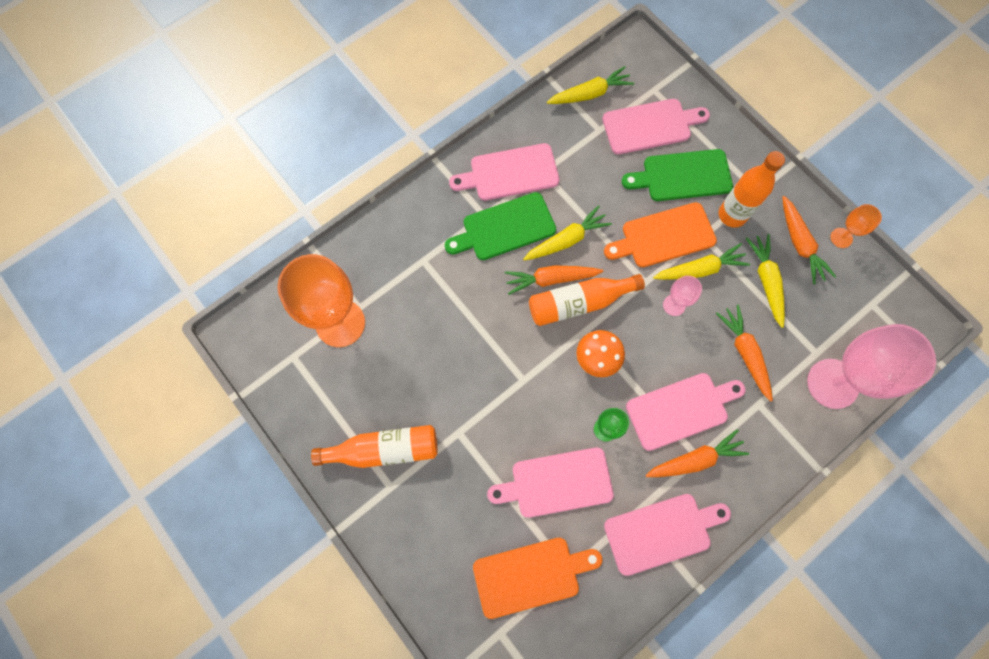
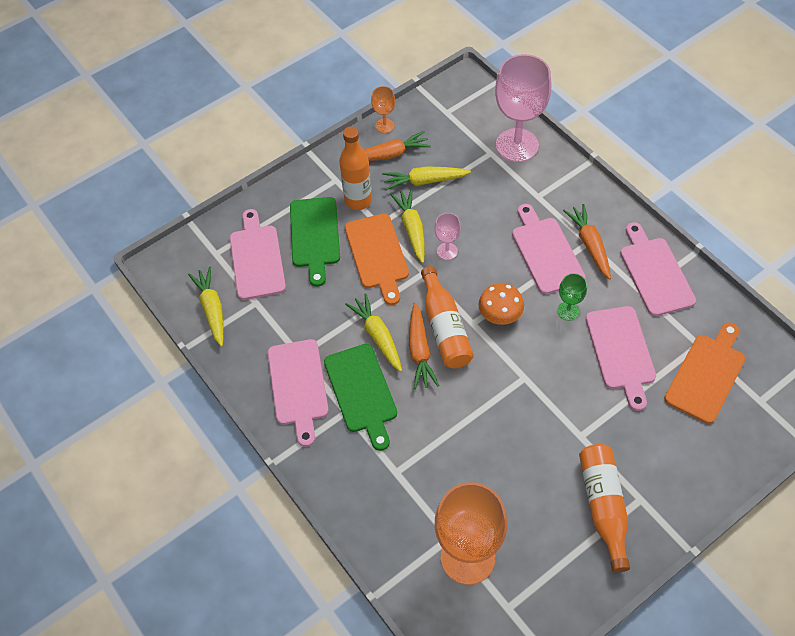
camera: 85 degrees left, 15 degrees down
(531, 576) = (707, 375): orange cutting board -> orange cutting board turned 45 degrees clockwise
(745, 353) = (492, 202): orange carrot -> none

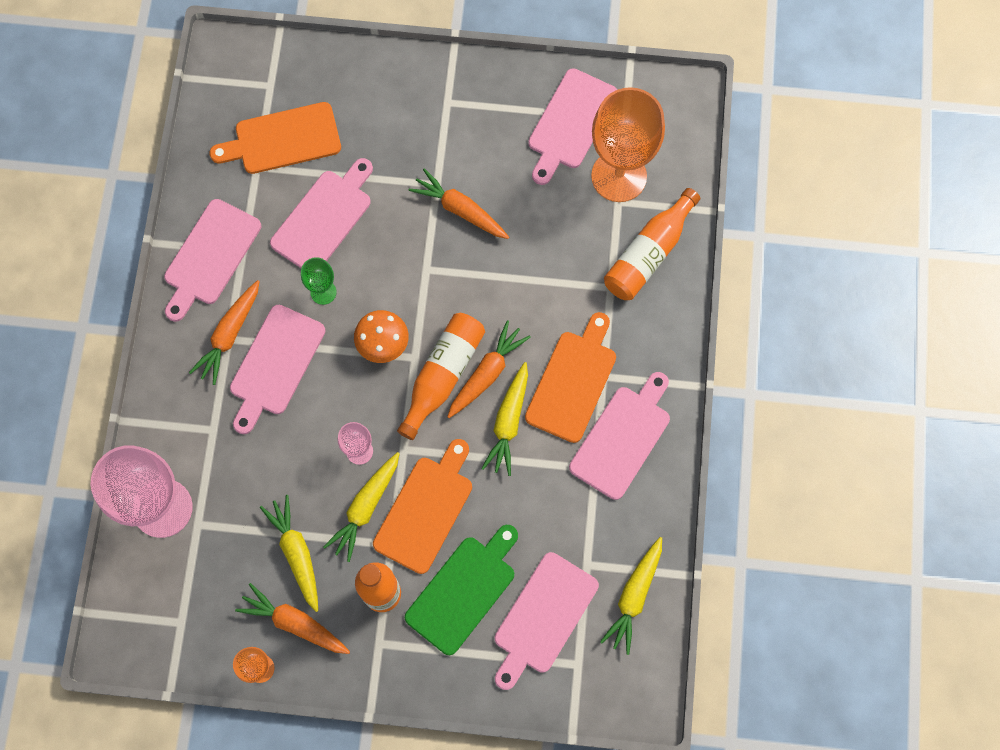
camera: 140 degrees left, 15 degrees up
(361, 392) = (573, 382): green cutting board -> orange cutting board
(424, 181) = (296, 553): yellow carrot -> yellow carrot turned 150 degrees counterclockwise
(542, 566) = (570, 123): none -> pink cutting board
(546, 433) = (460, 210): none -> orange carrot
(603, 506) = (480, 121): orange bottle -> orange bottle (649, 253)

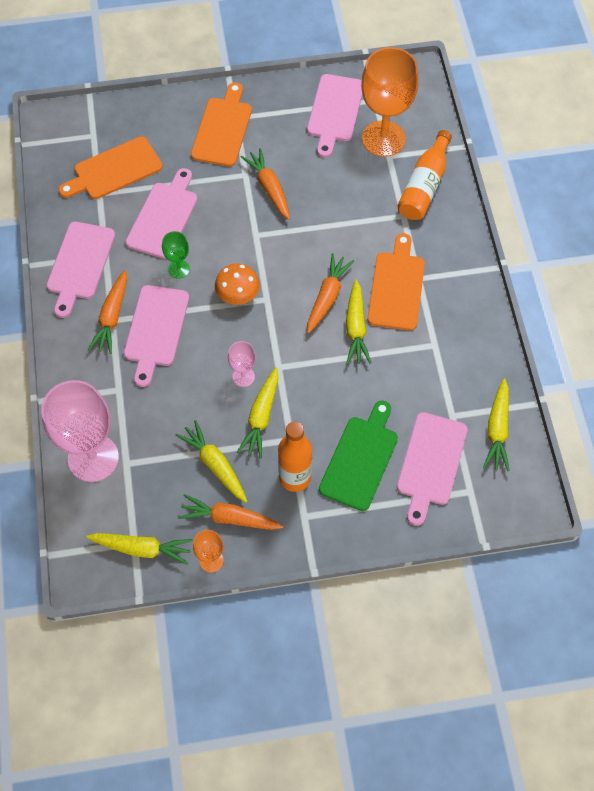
camera: 15 degrees left, 10 degrees down
(188, 633) = (142, 548): none -> yellow carrot
(426, 510) = (311, 407): orange cutting board -> orange cutting board (223, 129)
(442, 376) = (293, 306): orange bottle -> none
(460, 210) = (269, 188): orange carrot -> orange carrot turned 45 degrees clockwise
(622, 438) = (449, 318): pink cutting board -> none

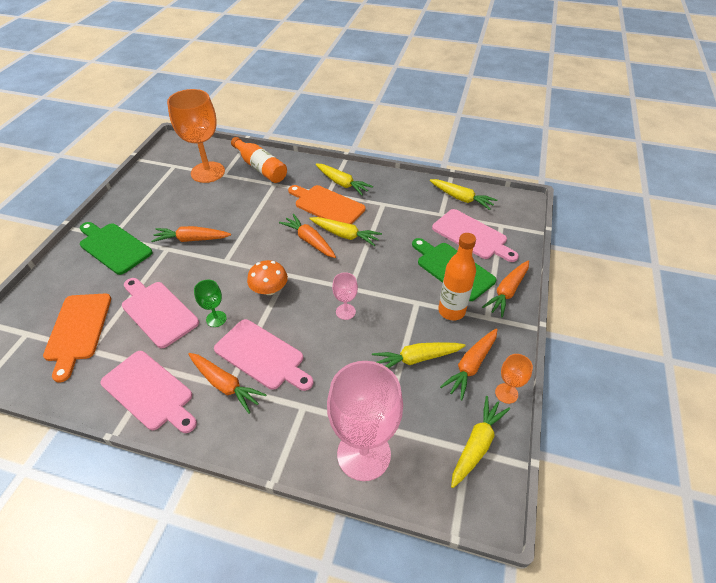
camera: 65 degrees left, 15 degrees down
(223, 129) = (114, 247): orange cutting board -> green cutting board
(261, 417) = (388, 313): yellow carrot -> yellow carrot (342, 183)
(334, 111) = (162, 186): pink cutting board -> none
(353, 527) = (507, 292): none -> orange carrot

